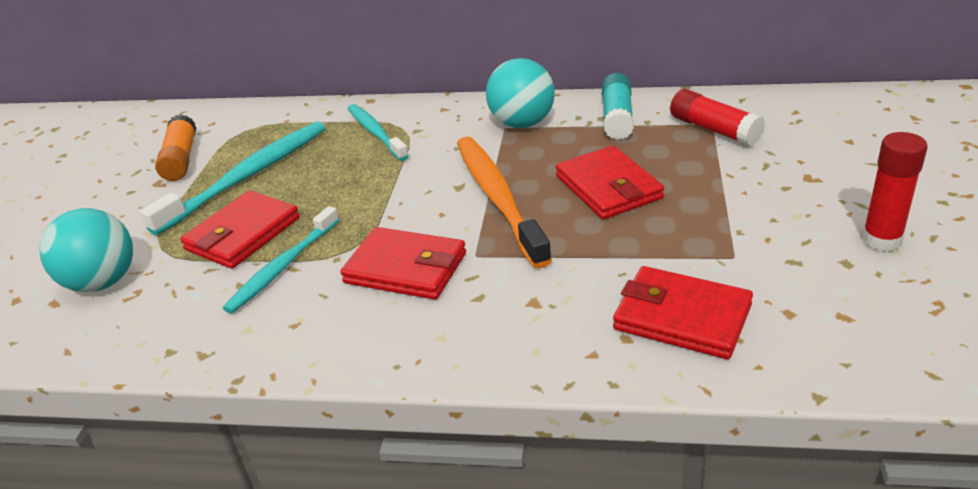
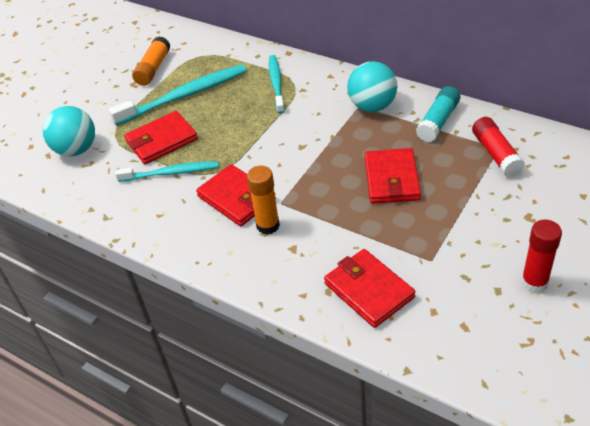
camera: 25 degrees right, 10 degrees up
(282, 267) = (171, 173): turquoise toothbrush -> turquoise toothbrush turned 150 degrees counterclockwise
(476, 286) = (268, 225): none -> orange glue stick
(497, 197) = (319, 163): orange toothbrush -> none

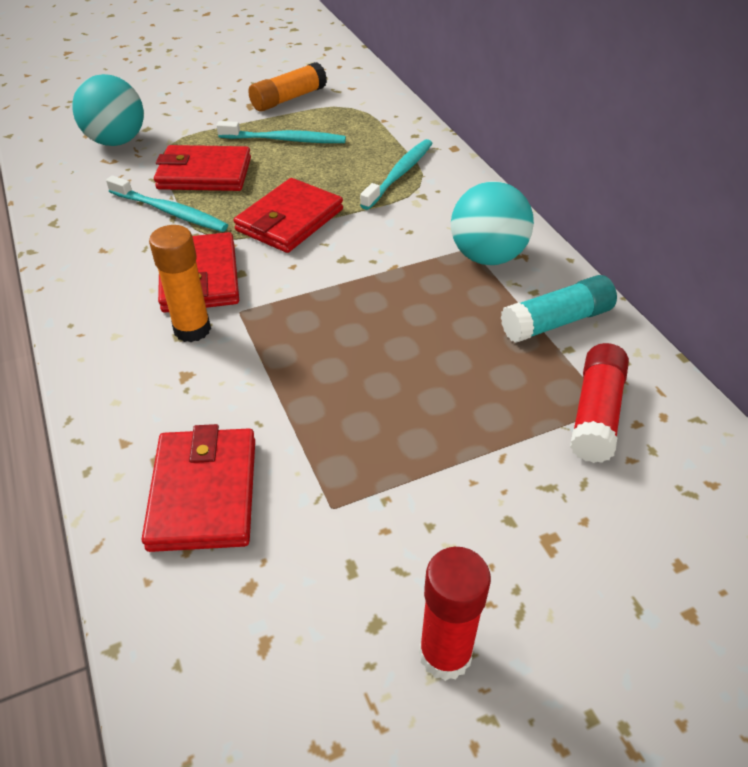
camera: 30 degrees right, 0 degrees up
(185, 95) = (285, 140): turquoise toothbrush -> turquoise toothbrush, size x0.64
(391, 179) = (407, 362): red wallet -> red wallet (290, 220)

